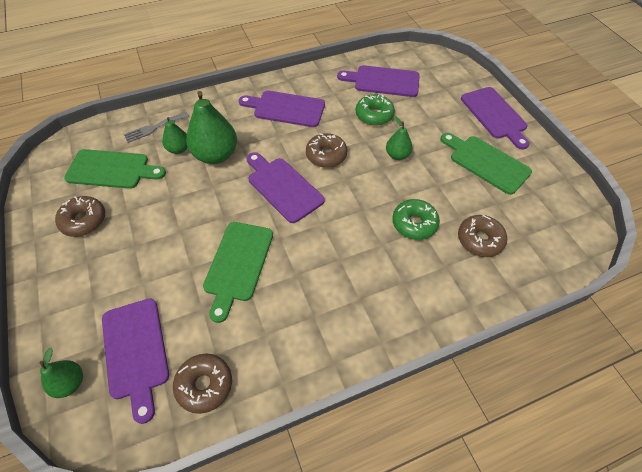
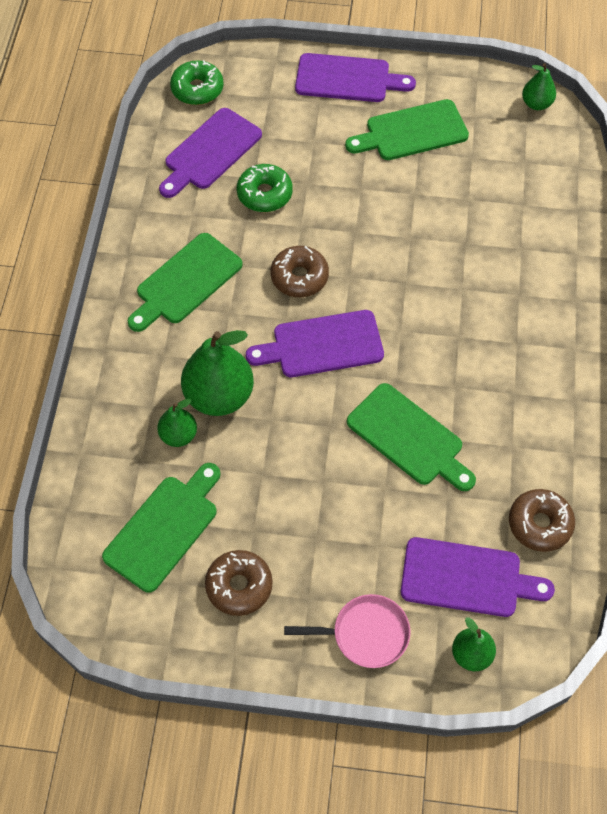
camera: 60 degrees left, 5 degrees up
(68, 305) = (365, 634): none -> pink pan
(154, 128) = (114, 452): grey fork -> none
(286, 108) = (185, 282): purple cutting board -> green cutting board
(397, 155) = (346, 207): green pear -> green pear (536, 104)
(414, 223) = (453, 245): green donut -> green donut (197, 89)
(479, 240) = (507, 200): brown donut -> none

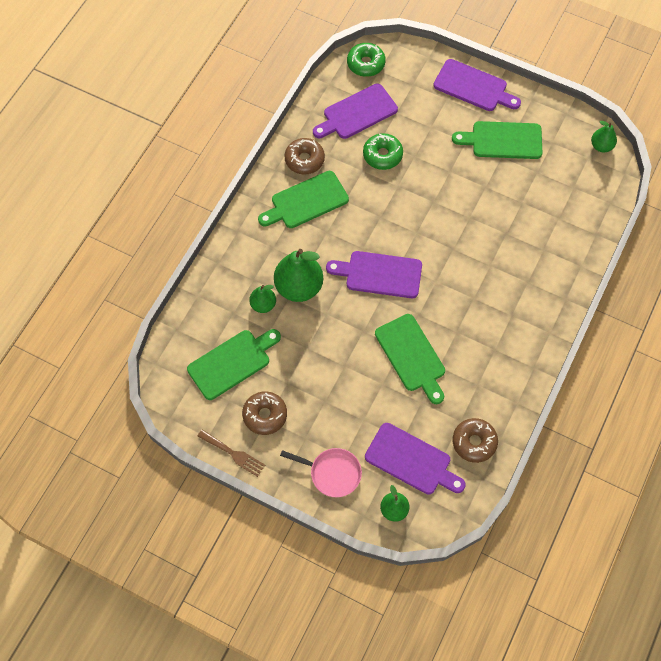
camera: 20 degrees right, 5 degrees up
(215, 657) = (233, 454): none -> brown fork
(299, 277) = (383, 222): brown donut -> brown donut (304, 160)

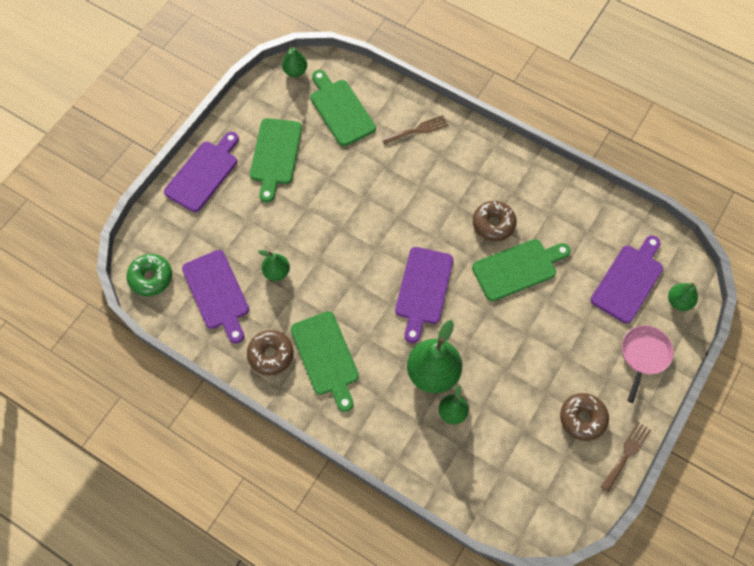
camera: 85 degrees left, 0 degrees up
(232, 362) = (521, 450): green cutting board -> green cutting board (341, 110)
(382, 155) = (276, 272): green donut -> green pear
(474, 442) = (608, 223): brown donut -> brown donut (493, 224)
(554, 259) = (418, 130): none -> brown fork

